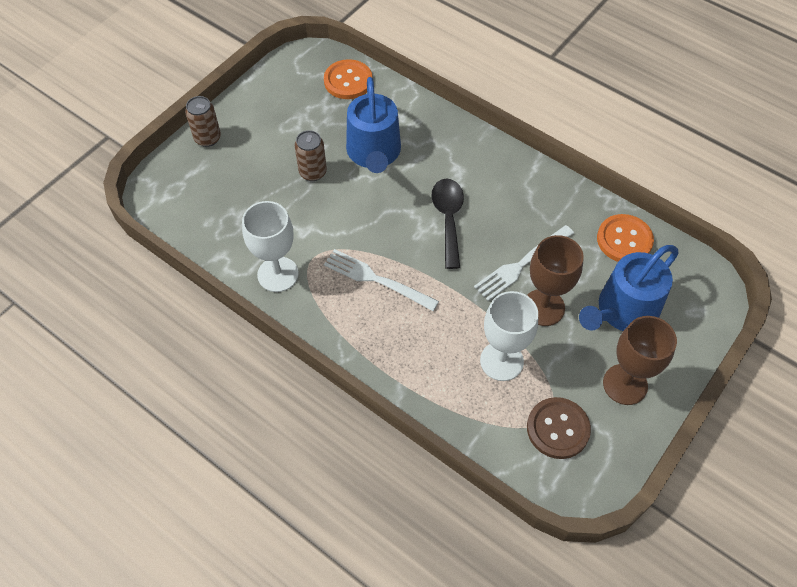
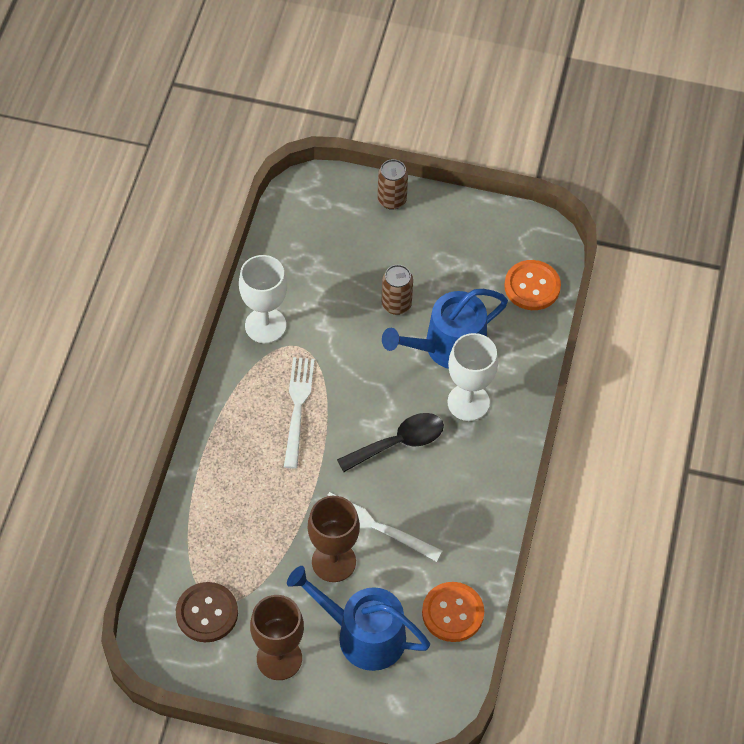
camera: 65 degrees right, 0 degrees up
(501, 361) = (257, 544): white goblet -> white goblet (468, 402)

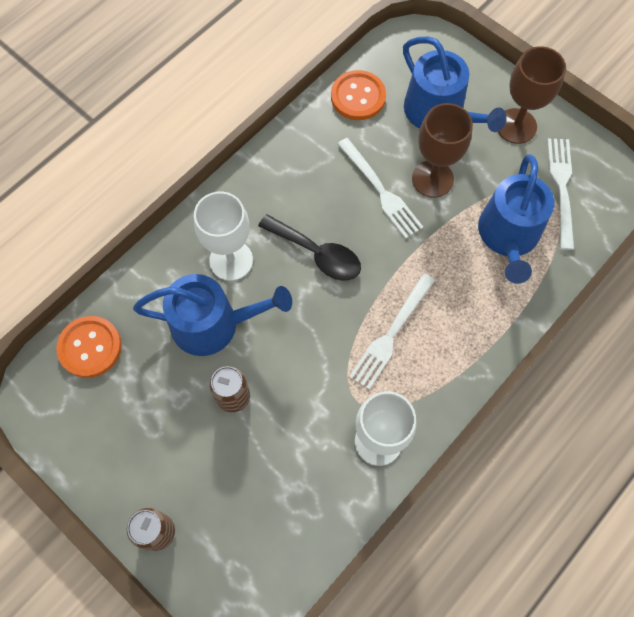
camera: 150 degrees left, 10 degrees up
(207, 613) = (561, 187): brown button -> white fork
(236, 540) = (508, 236): none -> blue watering can
(399, 443) = (317, 253): black spoon -> black spoon turned 150 degrees counterclockwise

